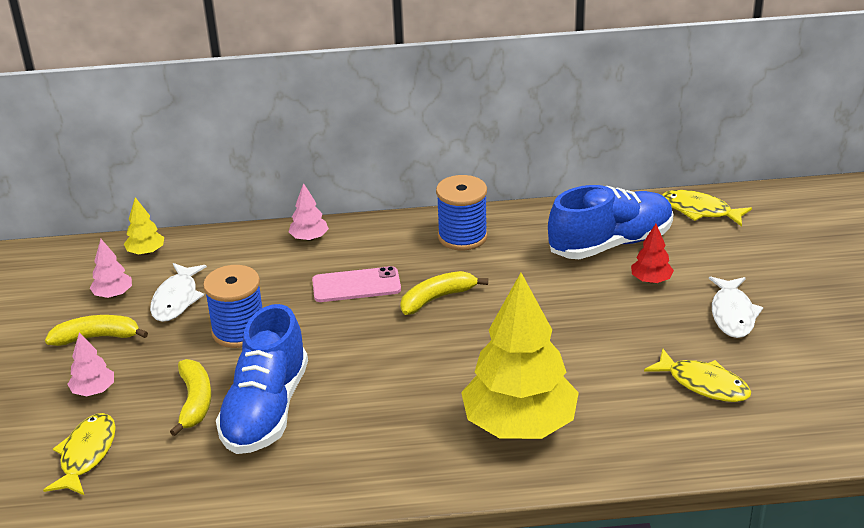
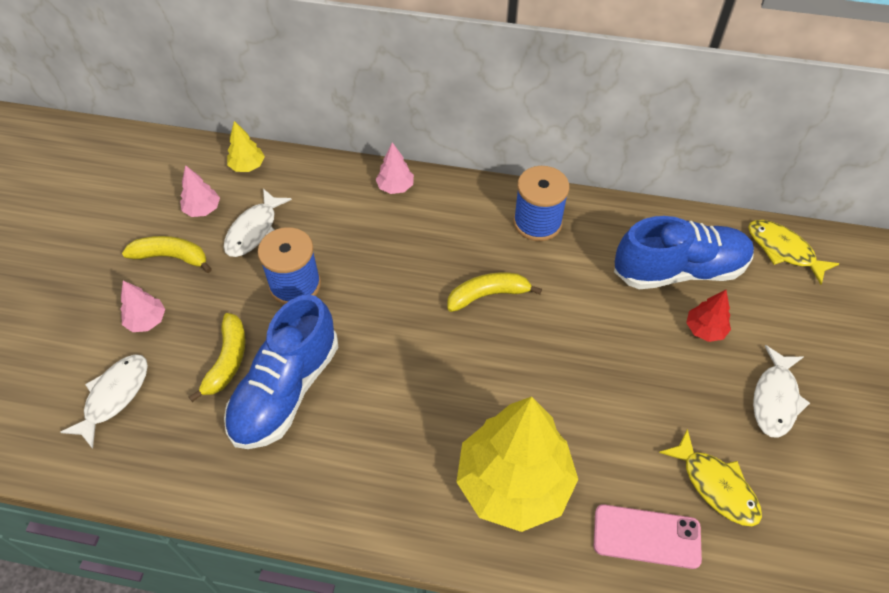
camera: 15 degrees right, 20 degrees up
(86, 454) = (114, 396): yellow fish -> white fish
(356, 285) = (418, 257): pink phone -> pink phone (646, 536)

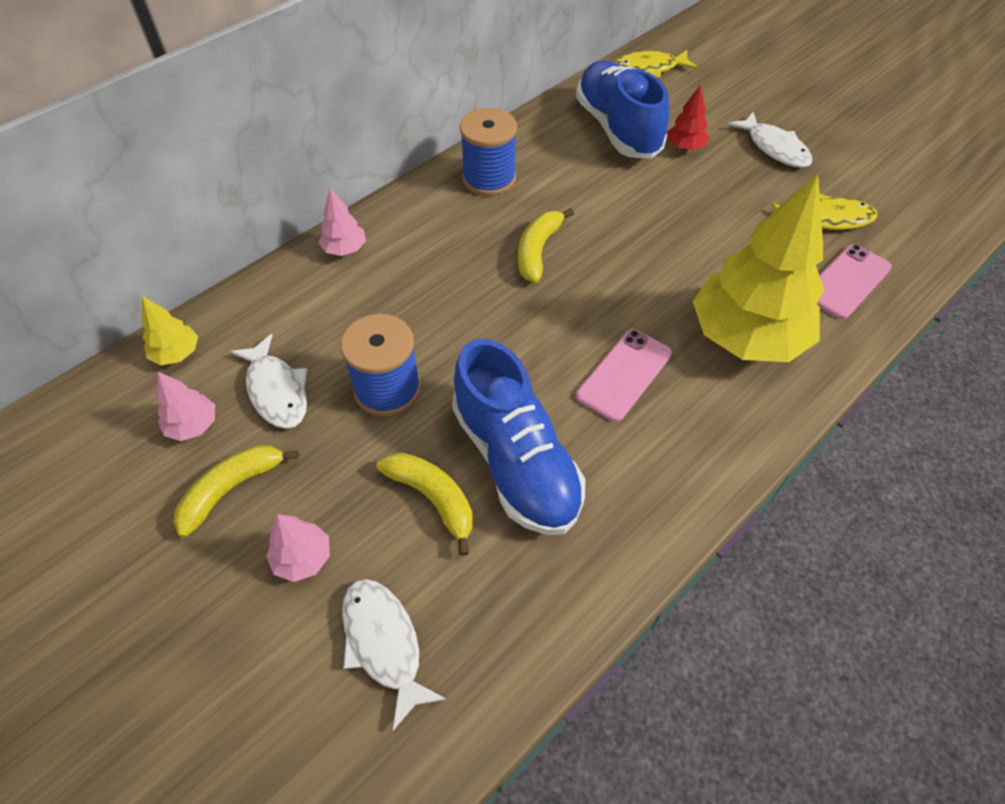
camera: 55 degrees left, 0 degrees up
(409, 416) = (624, 375): none -> pink phone
(679, 270) = (617, 128): blue shoe -> blue shoe turned 45 degrees counterclockwise

